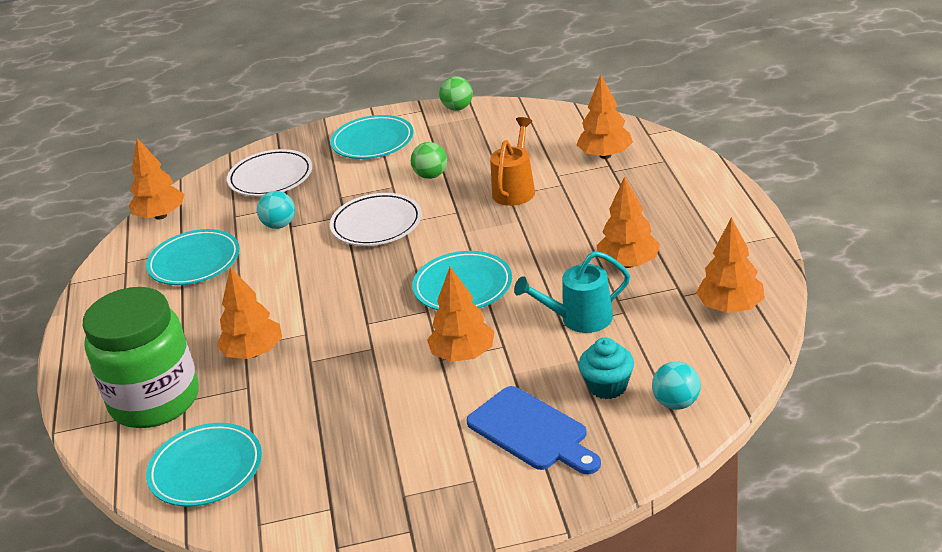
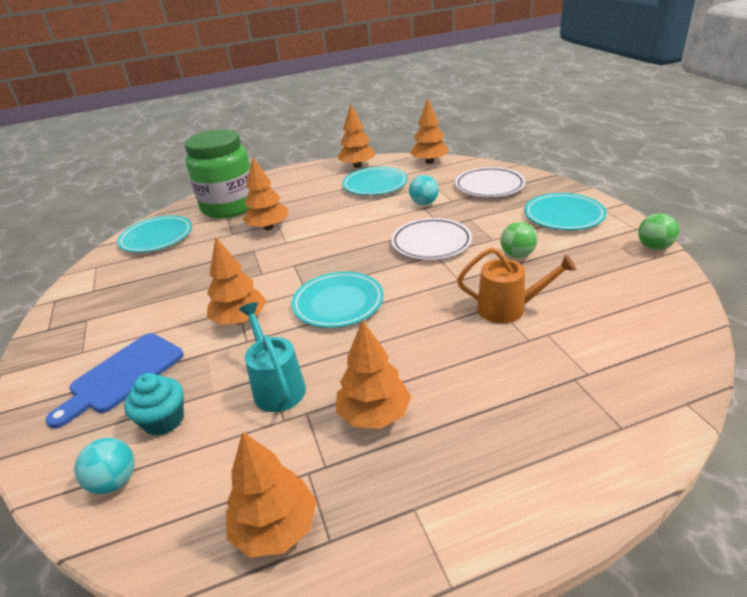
camera: 80 degrees right, 0 degrees up
(605, 155) = (609, 367): orange tree -> orange tree (357, 166)

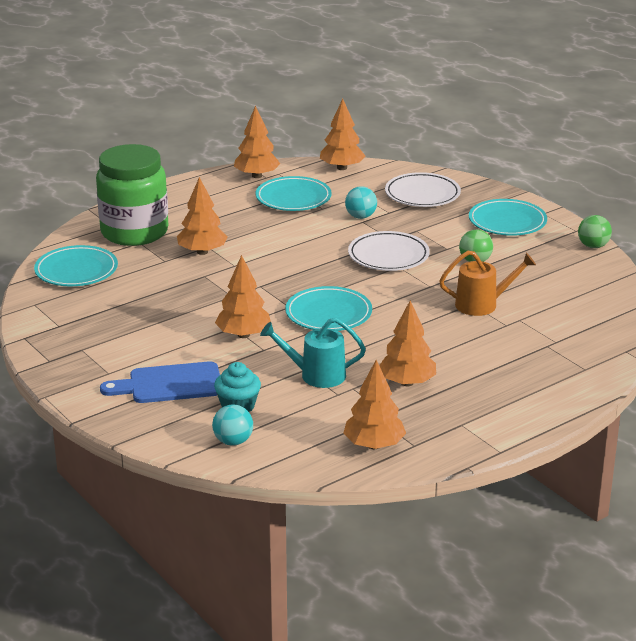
camera: 20 degrees left, 5 degrees down
(123, 376) = (170, 384): blue cutting board -> blue cutting board turned 60 degrees clockwise
(276, 386) = (316, 375): turquoise watering can -> turquoise watering can turned 45 degrees counterclockwise

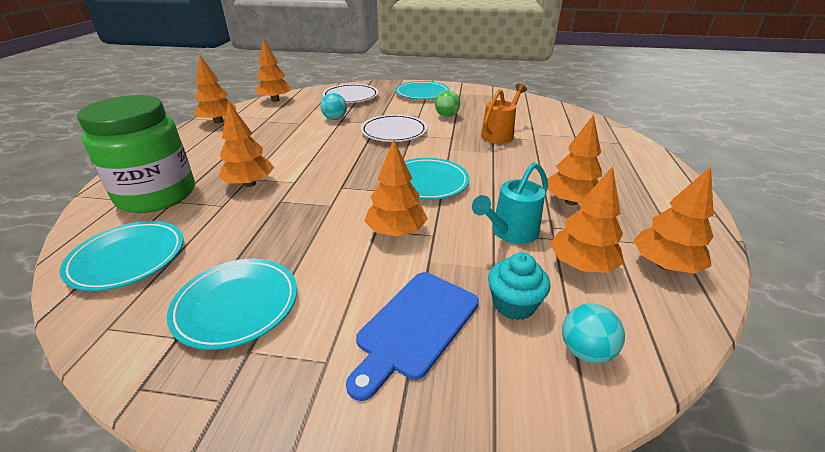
camera: 45 degrees left, 5 degrees up
(293, 198) = (269, 125): turquoise plate -> turquoise plate (236, 305)
(320, 414) = (581, 265): none -> orange tree
(593, 246) = (483, 89): green ball -> none

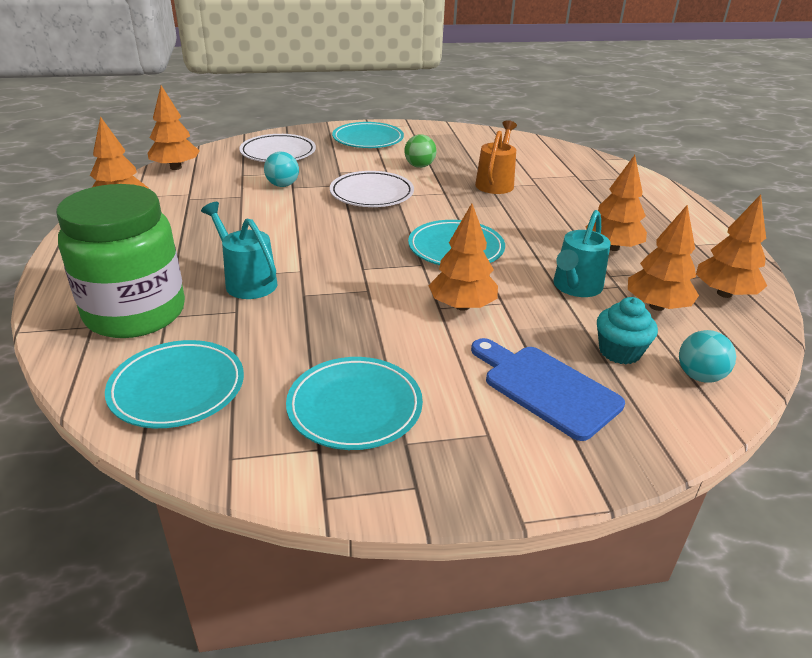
camera: 20 degrees left, 0 degrees up
(249, 184) = (246, 281): orange tree -> turquoise watering can
(415, 326) = (546, 388): blue cutting board -> blue cutting board turned 120 degrees clockwise

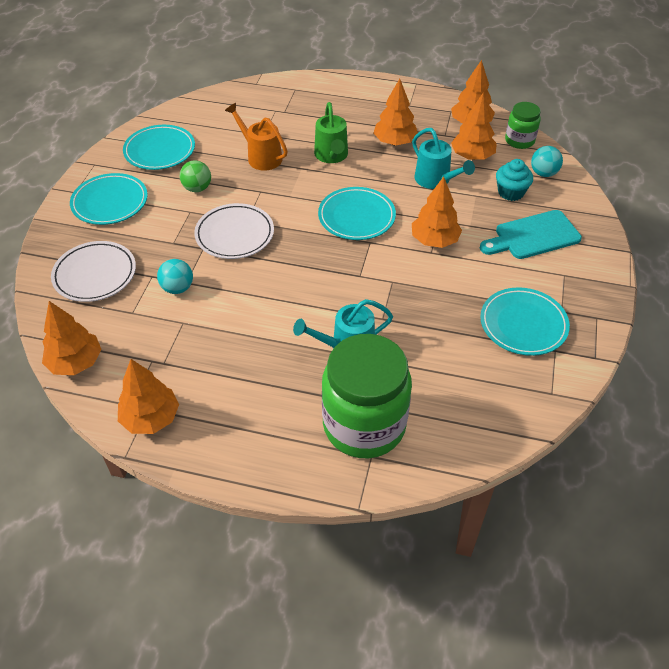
camera: 65 degrees left, 15 degrees up
(177, 388) = (473, 410): turquoise plate -> turquoise plate (160, 151)
(540, 216) = (332, 156): none -> green watering can
(546, 388) = (533, 236): blue cutting board -> turquoise cutting board
(745, 341) = (519, 141): none -> green jar

